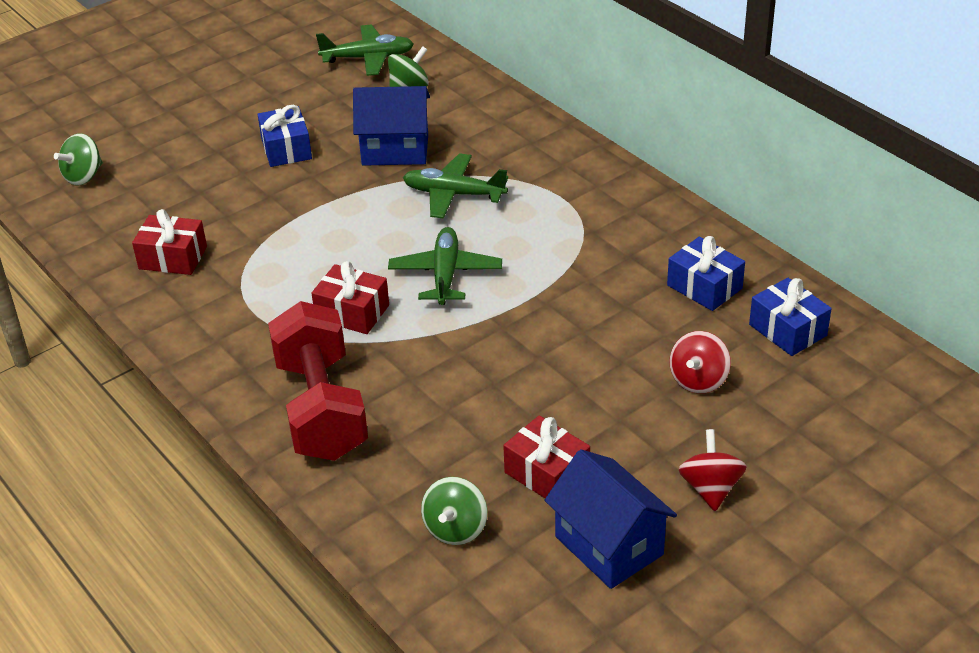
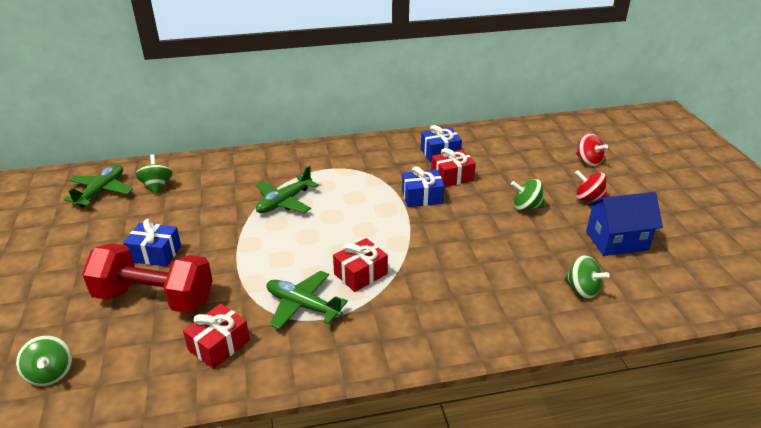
camera: 65 degrees left, 5 degrees down
(321, 408) = (445, 314): red dumbbell -> red dumbbell (154, 298)
(395, 150) = (214, 210): blue house -> none
(445, 274) = (357, 227): green plane -> green plane (302, 306)
(547, 473) = (552, 243): red gift -> red gift (452, 177)
(625, 421) = (526, 207): none -> green spinning top
(698, 380) = (509, 177): red spinning top -> red spinning top (588, 161)
(788, 330) = (489, 143): blue gift -> blue gift (422, 197)

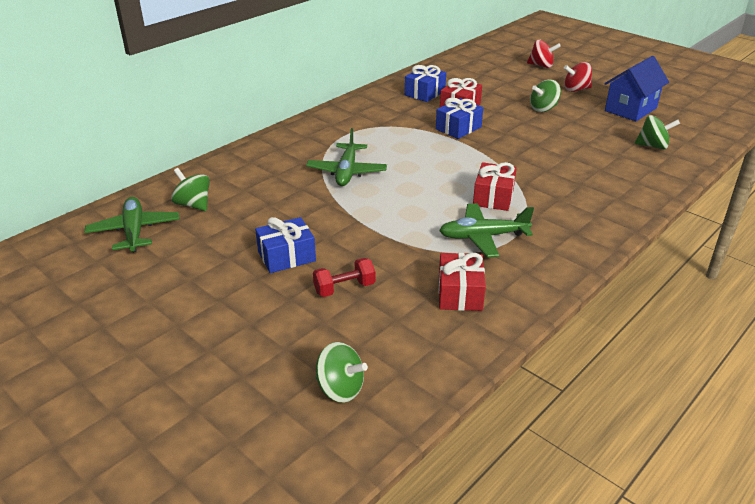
camera: 35 degrees left, 0 degrees up
(154, 298) = (344, 288): red dumbbell -> red dumbbell, size x0.45

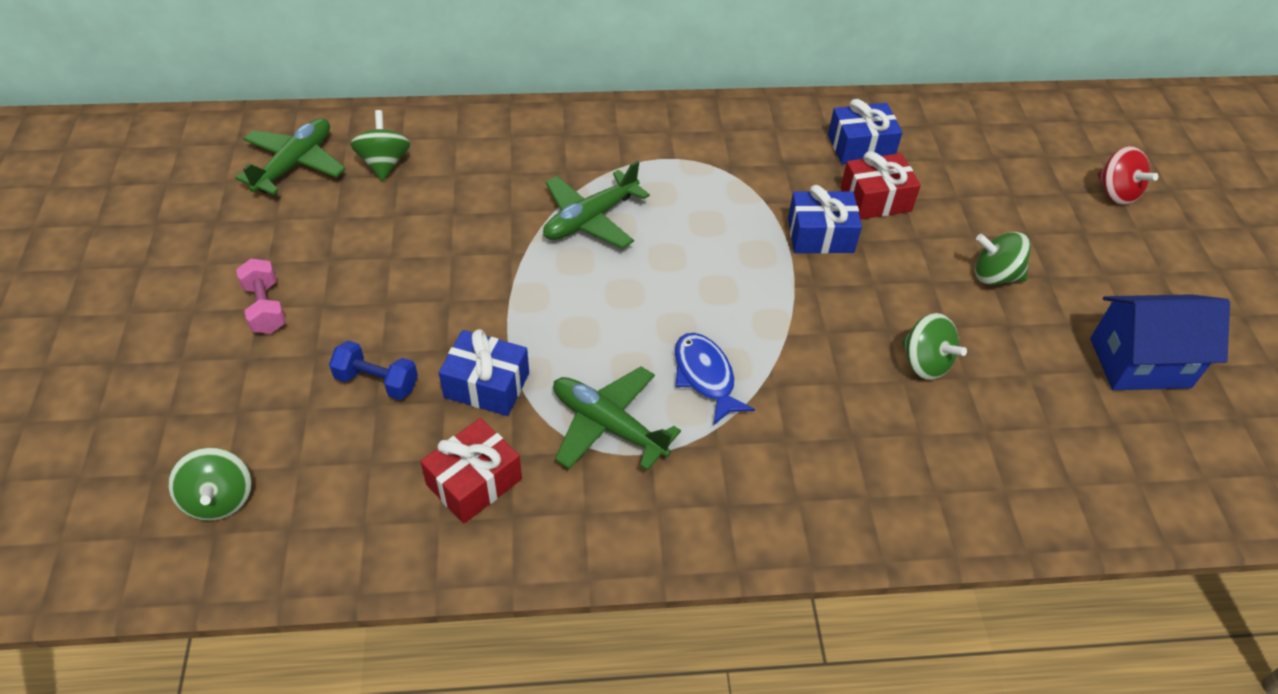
camera: 40 degrees right, 15 degrees up
(224, 297) = (265, 308): none -> pink dumbbell
(286, 256) = (379, 297): blue gift -> blue gift (487, 385)
(344, 288) = (377, 382): red dumbbell -> blue dumbbell
(493, 197) = (705, 376): red gift -> blue fish
(576, 89) = (1104, 271): red spinning top -> none
(653, 146) = (1066, 451): green spinning top -> green spinning top (925, 363)

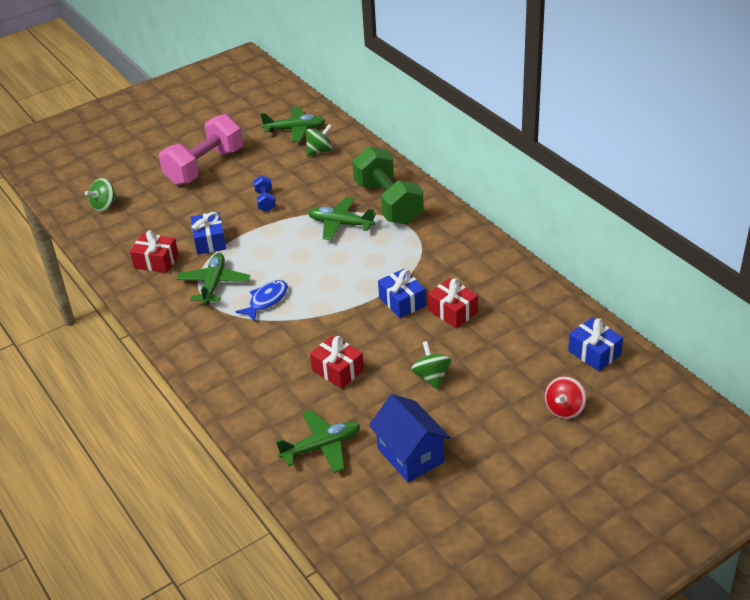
camera: 65 degrees right, 10 degrees down
(265, 308) = (205, 166): pink dumbbell -> pink dumbbell, size x2.24
(377, 382) = (188, 213): blue dumbbell -> blue dumbbell (265, 201)
(587, 153) = (388, 203): none -> green dumbbell
(860, 146) = (495, 290): blue gift -> blue gift (594, 353)
(925, 363) = (338, 370): green spinning top -> red gift
(1081, 450) = (321, 447): none -> green plane

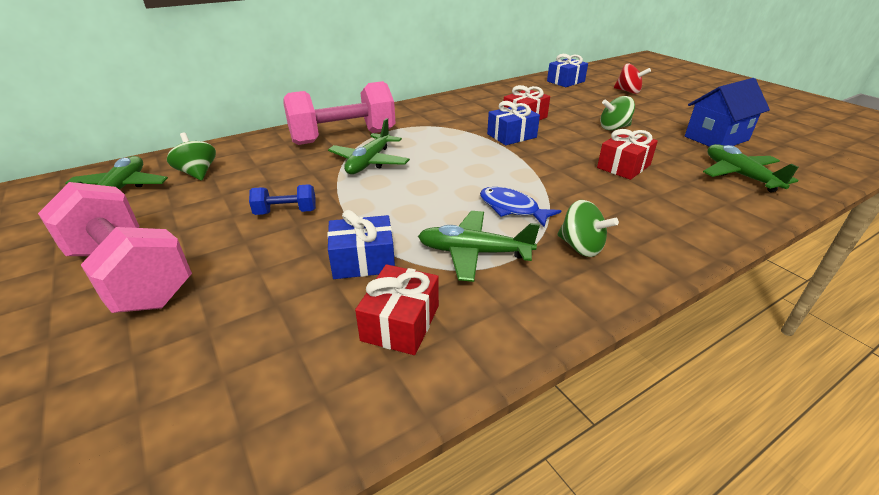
camera: 90 degrees left, 5 degrees down
(104, 206) = (141, 440): green spinning top -> green spinning top (581, 247)
(388, 203) = (343, 137): green dumbbell -> pink dumbbell

